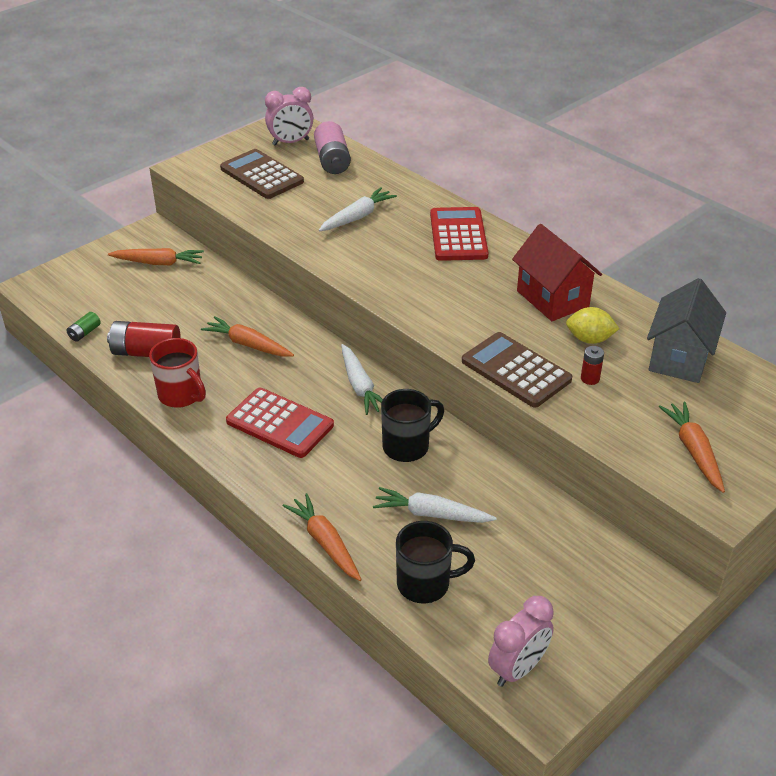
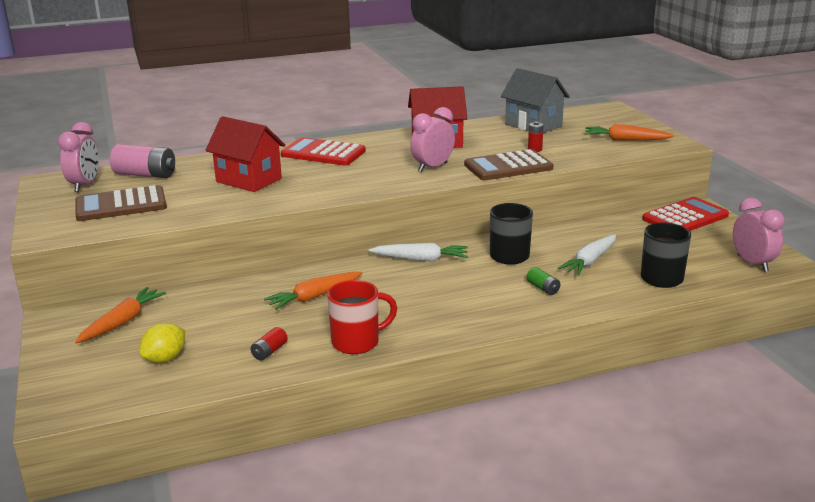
camera: 65 degrees left, 15 degrees down
(84, 333) = (193, 385): green battery -> green battery (543, 288)
(146, 352) = (269, 351): red battery -> red battery, size x0.50
(280, 423) = (439, 301): red calculator -> red calculator (685, 217)
(325, 542) = (599, 307): orange carrot -> none
(357, 217) = (249, 180): white carrot -> red house
(473, 316) = (432, 167): none -> pink clock
(589, 339) = (492, 142): yellow lemon -> yellow lemon (165, 359)

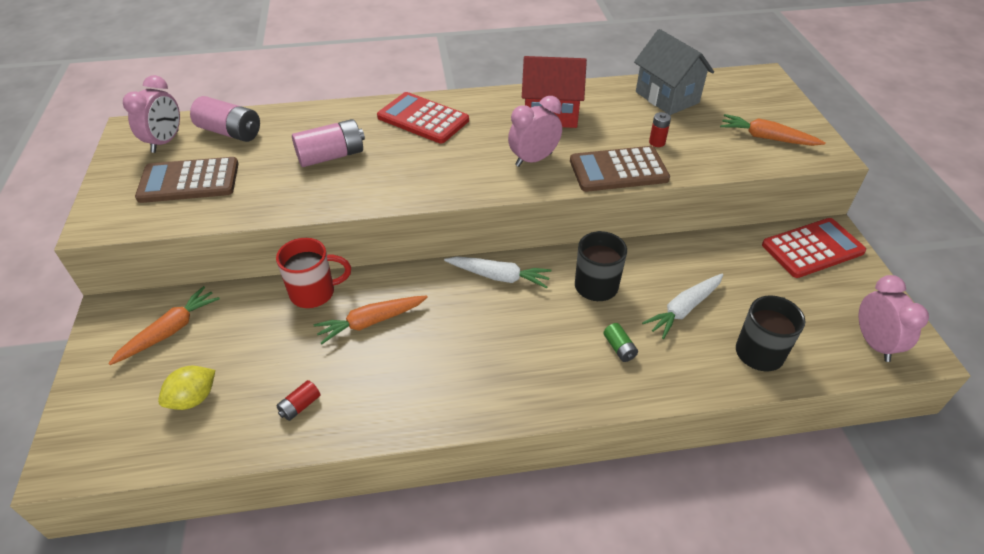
camera: 10 degrees right, 20 degrees up
(249, 180) = (331, 156): red house -> pink battery
(357, 342) = (394, 407): red mug -> red mug (314, 293)

